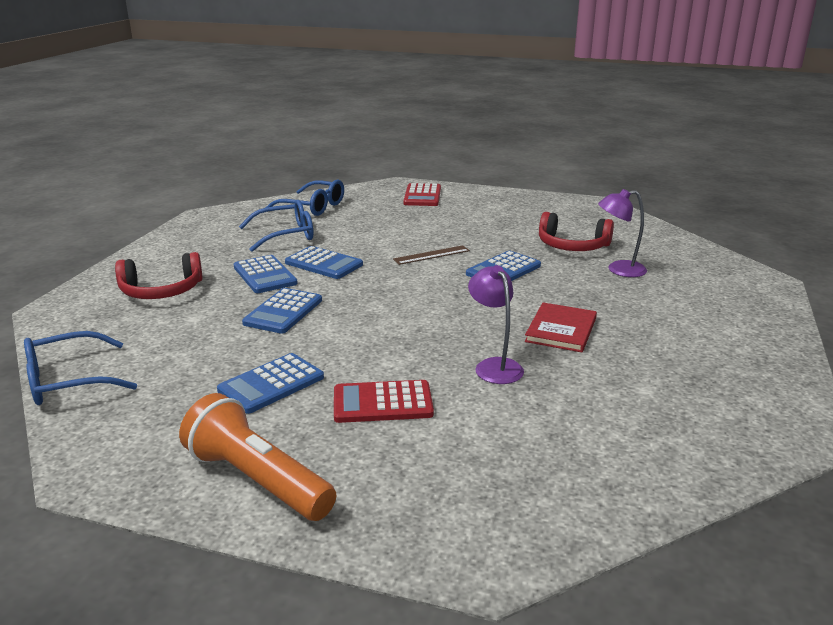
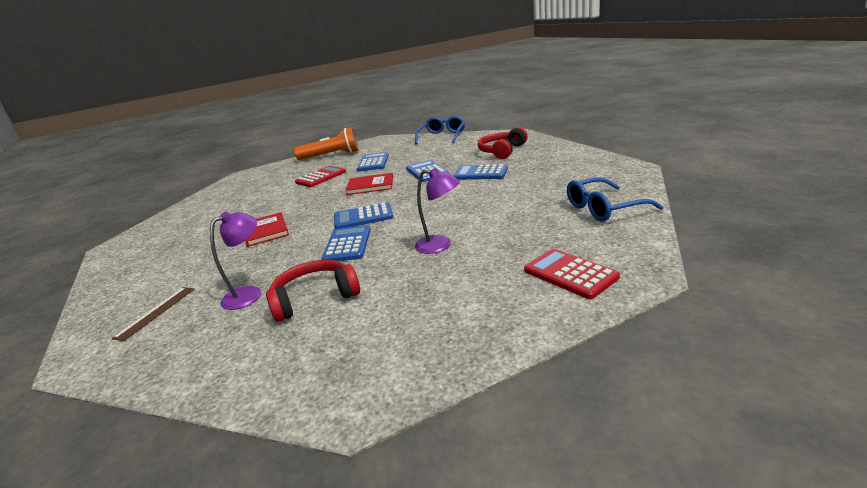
camera: 140 degrees right, 0 degrees up
(286, 235) = (543, 188): blue glasses -> none
(323, 264) = (469, 190): blue calculator -> blue calculator (363, 217)
(369, 331) = (370, 186): none -> red book
(431, 255) = (418, 227): brown ruler -> brown ruler (156, 312)
(494, 366) = (288, 203): purple lamp -> purple lamp (440, 245)

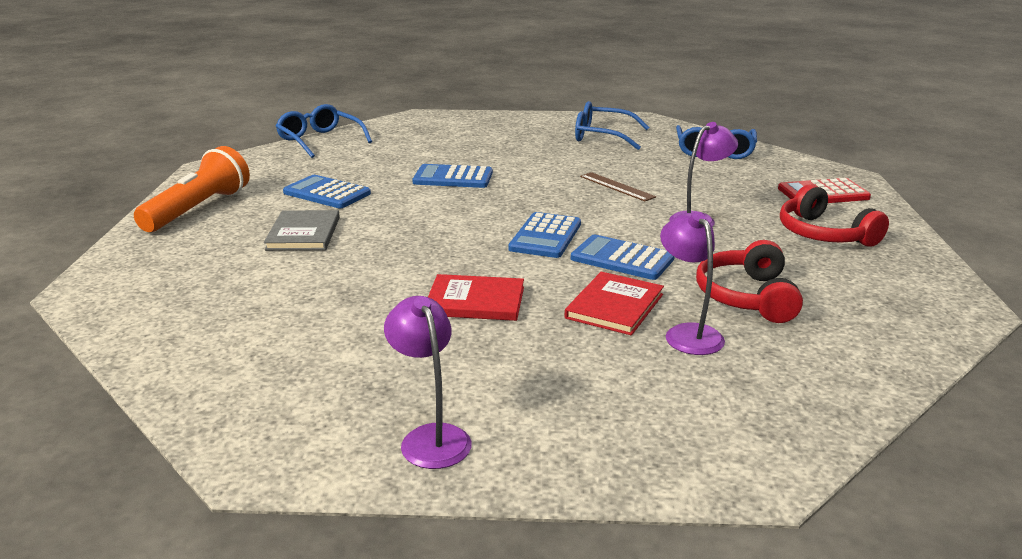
camera: 65 degrees left, 0 degrees up
(129, 268) = (431, 437): none -> purple lamp
(156, 312) = (663, 408): brown ruler -> brown ruler (616, 186)
(321, 177) = (303, 233): red calculator -> grey book
(370, 186) = (431, 213): red book -> red book (614, 306)
(480, 173) = (523, 160): blue calculator -> none
(502, 151) = (469, 135): red headphones -> red headphones (824, 234)
(566, 173) = (602, 136): none -> blue glasses

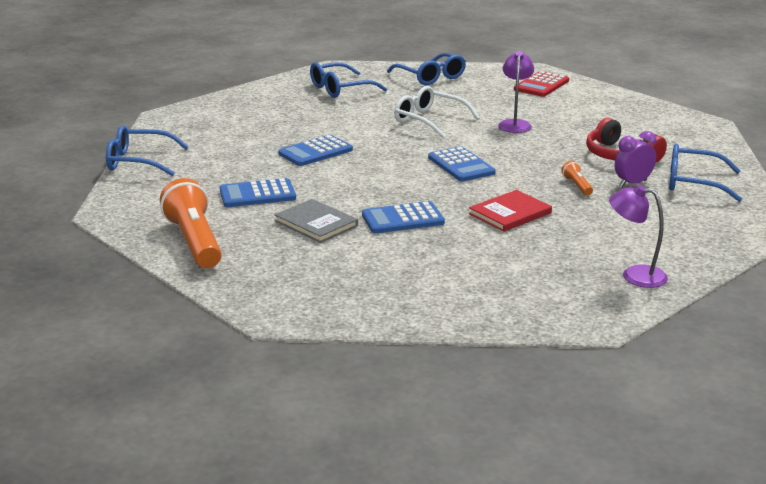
camera: 45 degrees left, 0 degrees up
(614, 306) = (577, 186): red book -> orange flashlight
(616, 186) = (429, 120): brown ruler -> white glasses
(622, 259) = (527, 161): blue calculator -> blue calculator (402, 219)
(688, 333) = (632, 183): purple lamp -> purple clock
(773, 369) = (693, 183): none -> blue glasses
(824, 234) = (587, 109): red headphones -> none

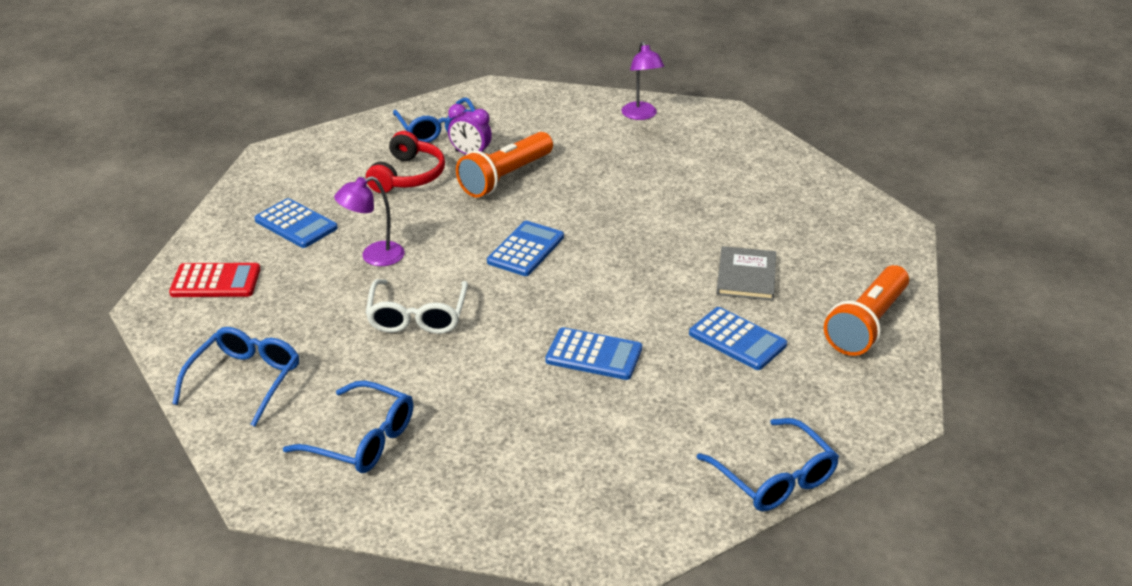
camera: 125 degrees left, 10 degrees up
(402, 219) = (679, 236): blue calculator -> blue calculator (296, 224)
(510, 213) = (602, 190): red book -> none
(577, 186) = (505, 177): orange flashlight -> orange flashlight, size x2.27

